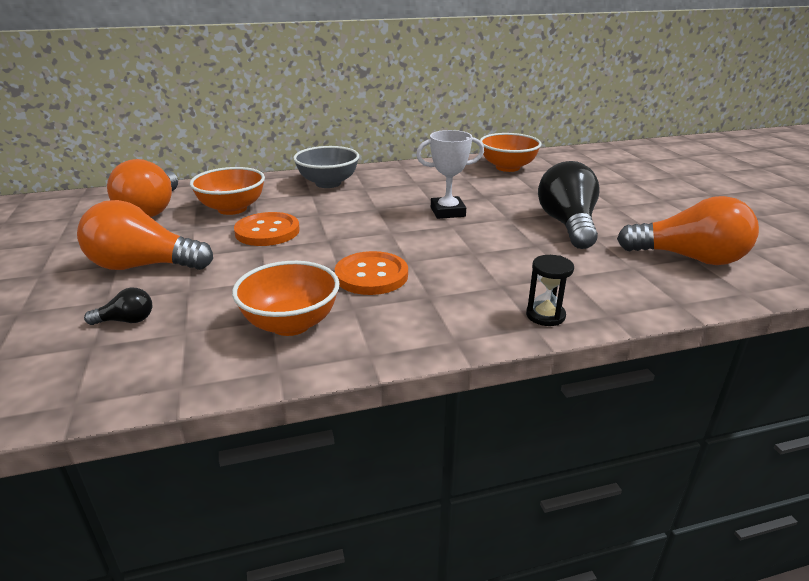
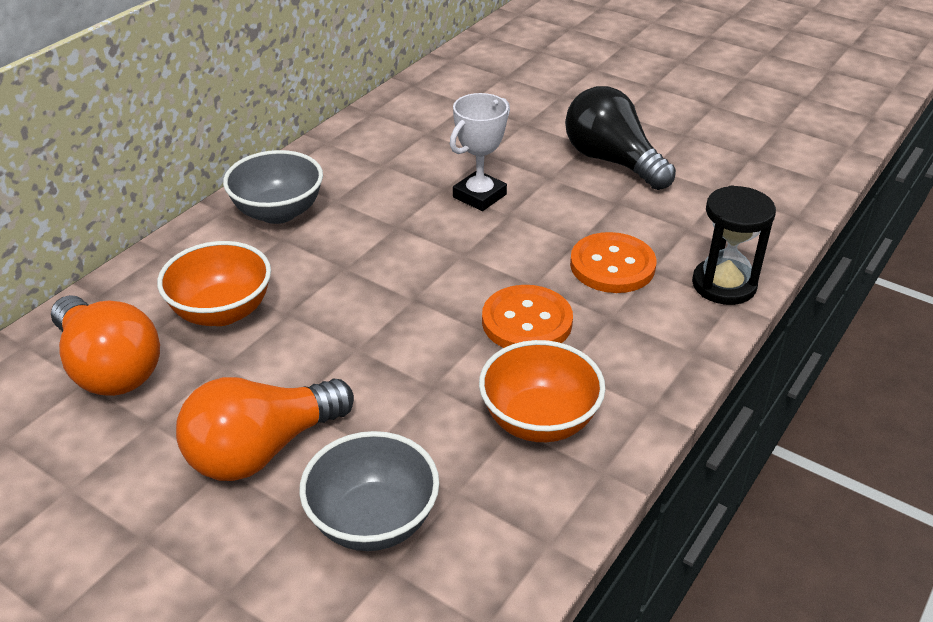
camera: 40 degrees left, 10 degrees up
(126, 321) = (373, 521): black light bulb -> grey bowl
(267, 231) = (326, 323): orange button -> orange button (612, 265)
(507, 167) = (450, 96): orange bowl -> none
(545, 315) = (724, 285): black hourglass -> black hourglass, size x1.56
(689, 258) = (750, 158): orange light bulb -> none

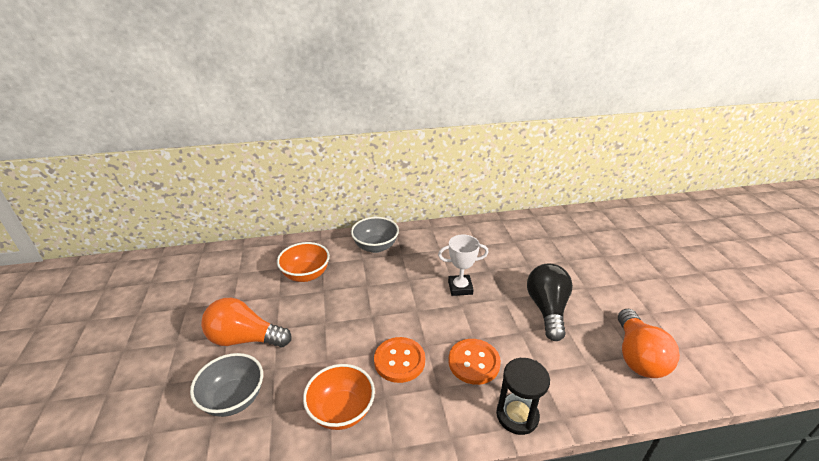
camera: 45 degrees right, 5 degrees down
(109, 368) = (250, 272): orange light bulb -> orange light bulb (638, 356)

